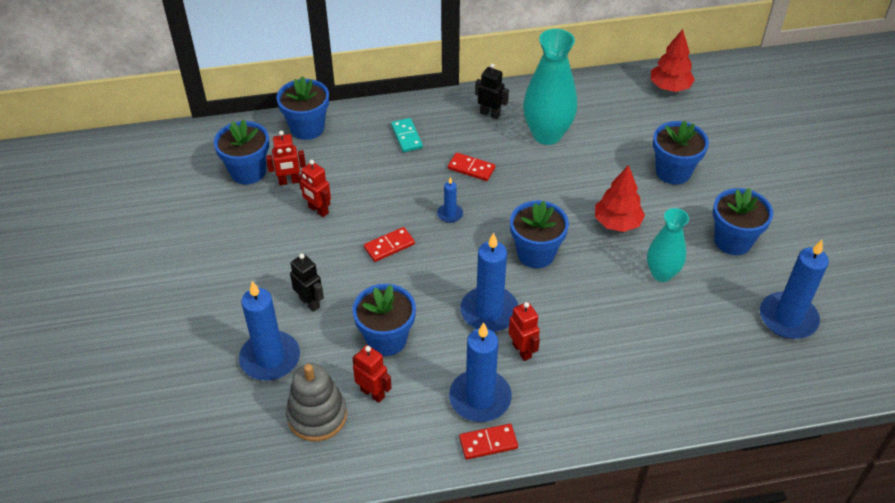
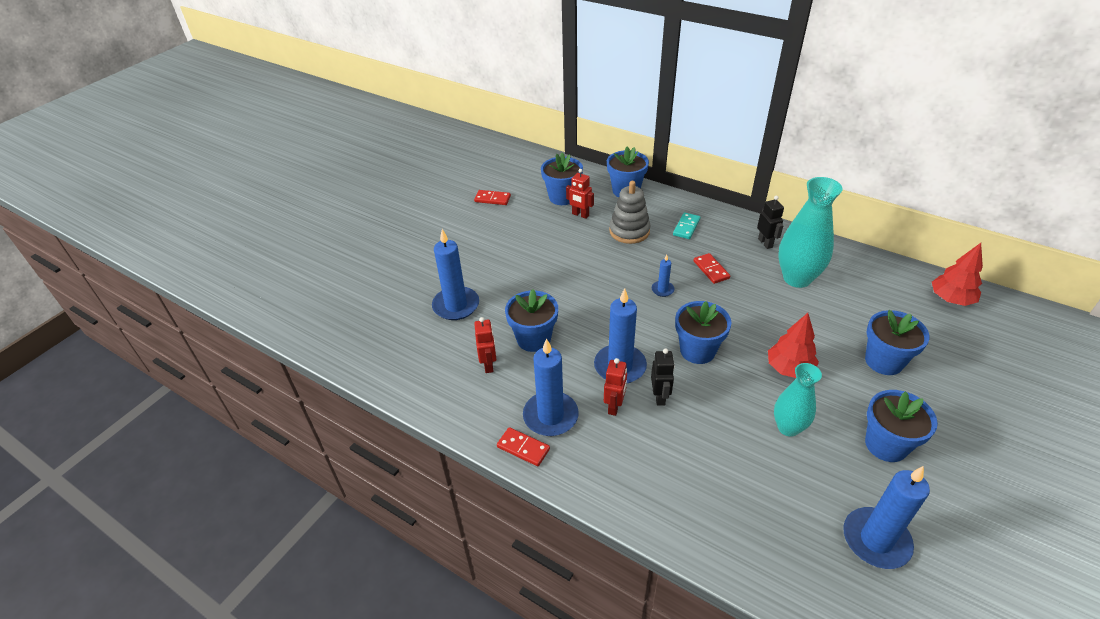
camera: 45 degrees right, 5 degrees down
(310, 302) = (513, 289): black robot -> black robot (660, 397)
(317, 415) = (443, 355): grey stacking toy -> grey stacking toy (629, 231)
(318, 210) = (579, 240): red robot -> none
(389, 246) = (599, 285): red domino -> red domino (492, 199)

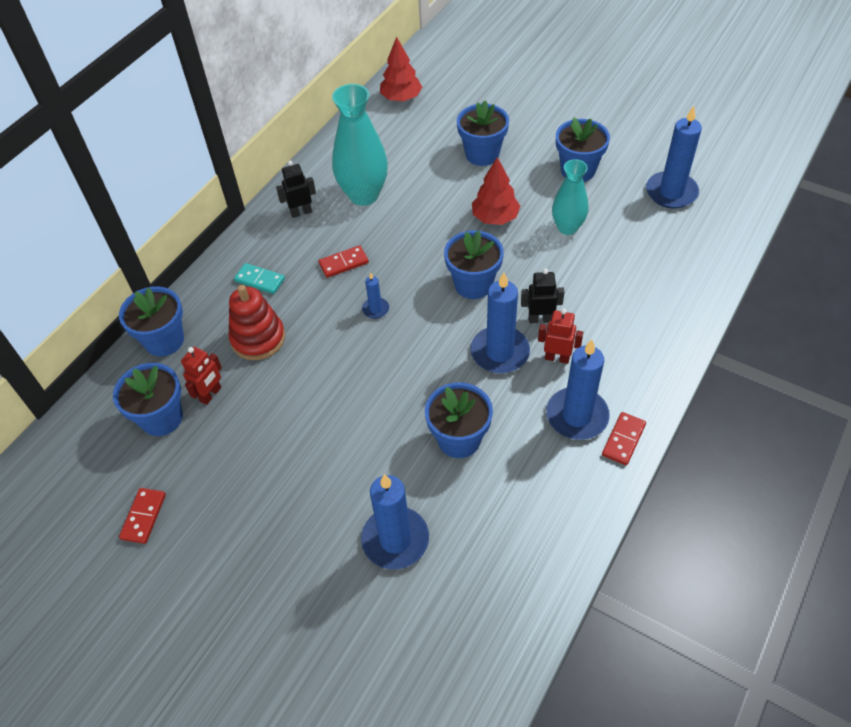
camera: 90 degrees left, 10 degrees up
(489, 365) = (505, 486): red robot -> none
(629, 231) = (258, 338): grey stacking toy -> red stacking toy

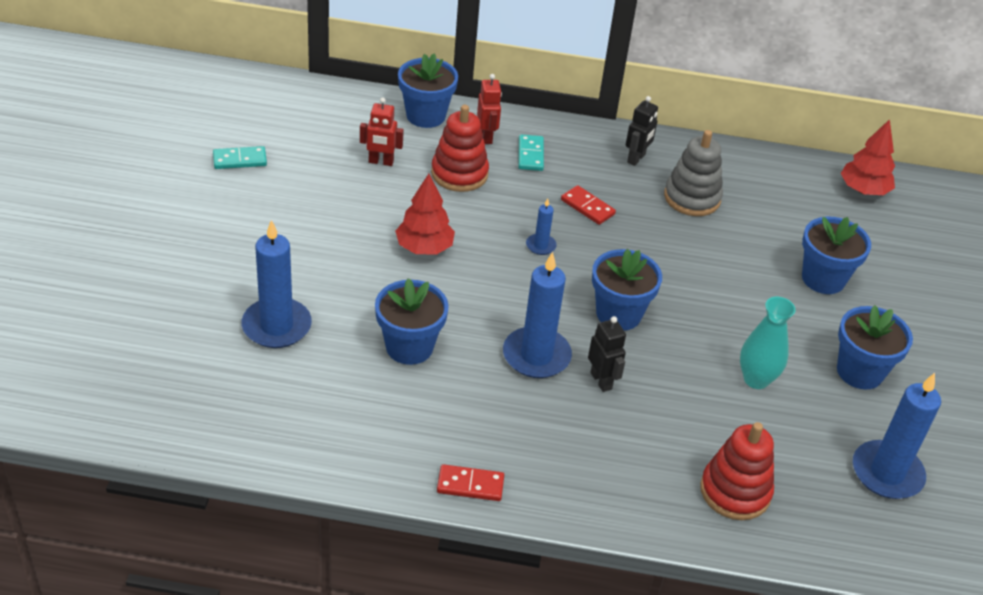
camera: 60 degrees right, 10 degrees down
(144, 516) = (240, 160): red domino -> turquoise domino
(162, 418) = (341, 140): blue flower pot -> none
(301, 212) = (636, 158): black robot -> black robot turned 75 degrees clockwise
(364, 195) = (692, 198): turquoise vase -> grey stacking toy
(495, 217) = (729, 311): red tree -> red tree (424, 247)
(557, 358) = (554, 406): red robot -> red robot (486, 137)
(577, 416) = (483, 438): blue candle -> none
(668, 278) = (735, 491): none -> red stacking toy

